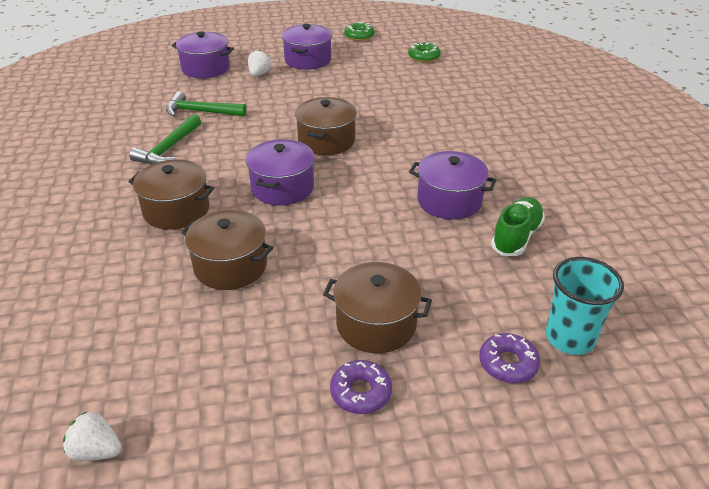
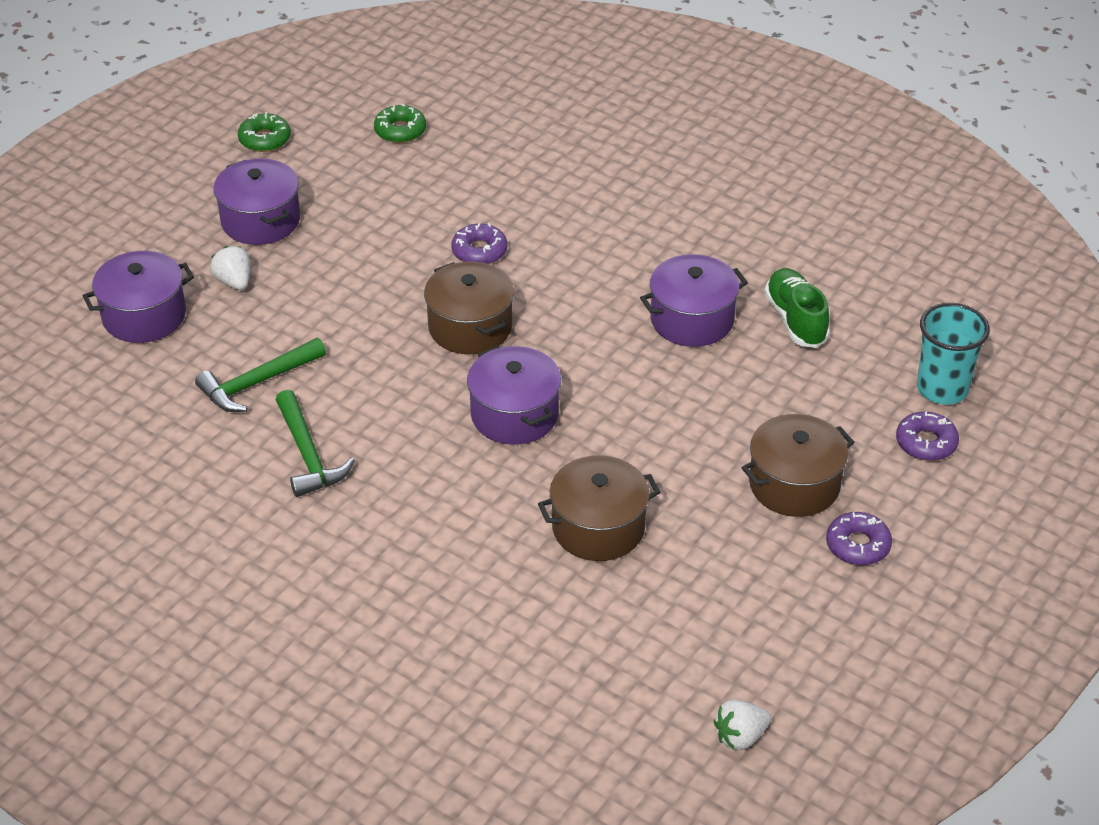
camera: 45 degrees left, 5 degrees up
(176, 210) = (448, 514): brown pot -> none
(383, 115) = (479, 251): none -> purple donut

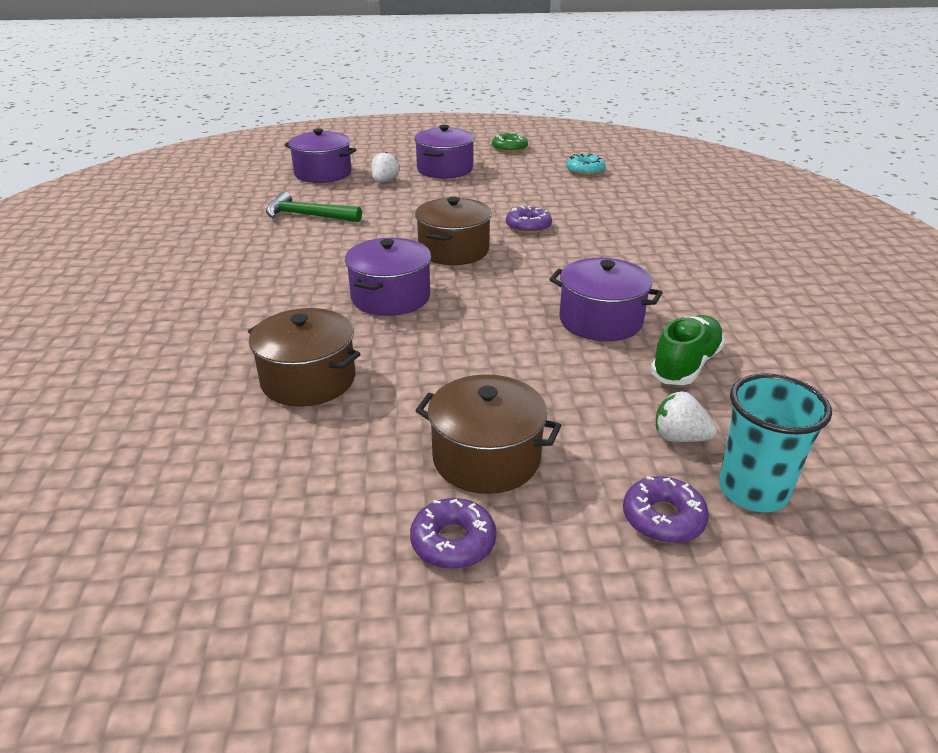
camera: 50 degrees right, 10 degrees down
(308, 455) = (260, 251): green hammer -> none
(400, 130) = (585, 171): green donut -> turquoise donut
(740, 737) = (80, 592): white strawberry -> white strawberry (679, 437)

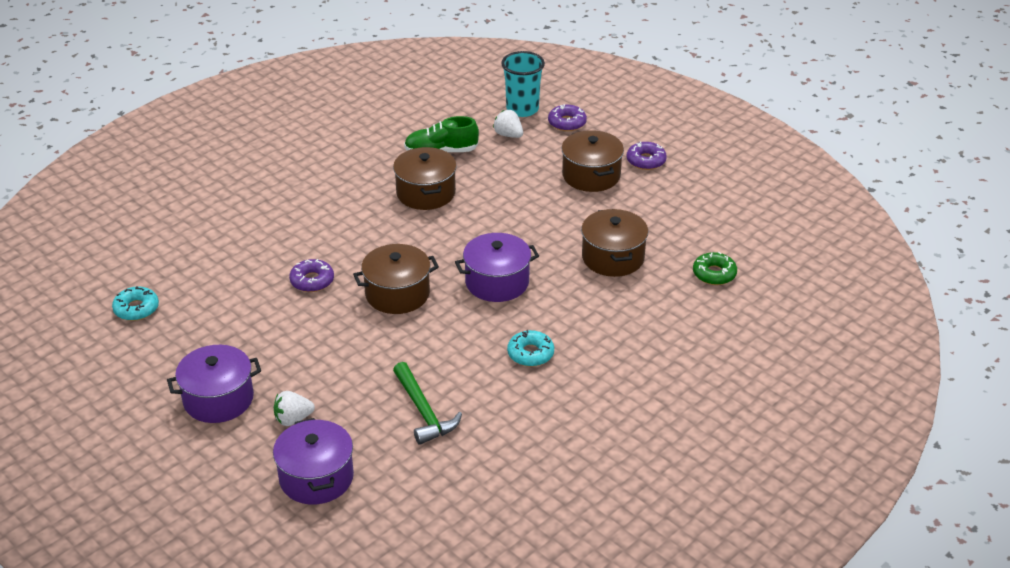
camera: 130 degrees left, 5 degrees up
(277, 273) = (530, 354): none -> turquoise donut
(509, 148) = (103, 390): green donut -> green donut (714, 274)
(600, 320) = (426, 193): purple pot -> brown pot
(679, 437) = (508, 135): white strawberry -> white strawberry turned 150 degrees clockwise

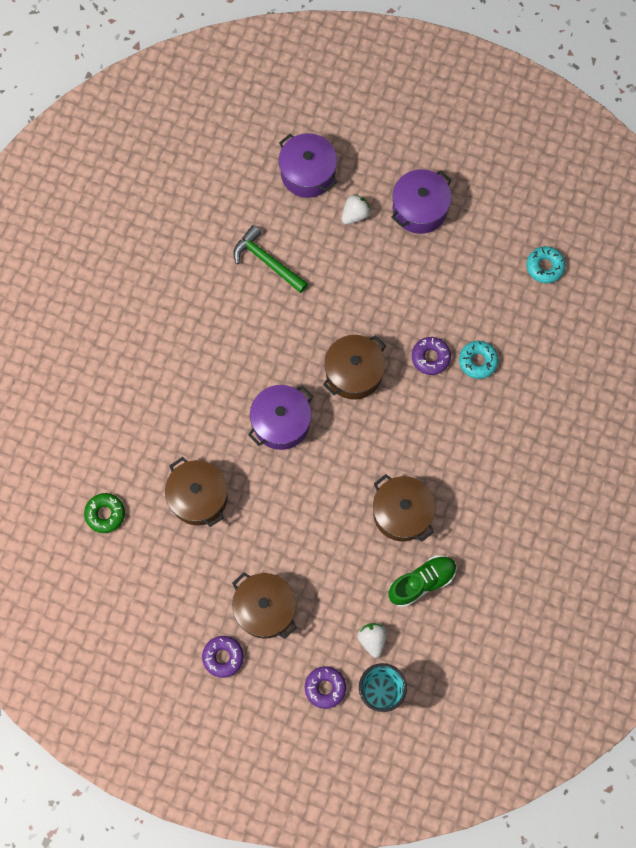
camera: 155 degrees right, 35 degrees up
(508, 135) = (372, 640): white strawberry -> white strawberry turned 120 degrees counterclockwise
(530, 354) = (216, 353): turquoise donut -> turquoise donut (478, 361)

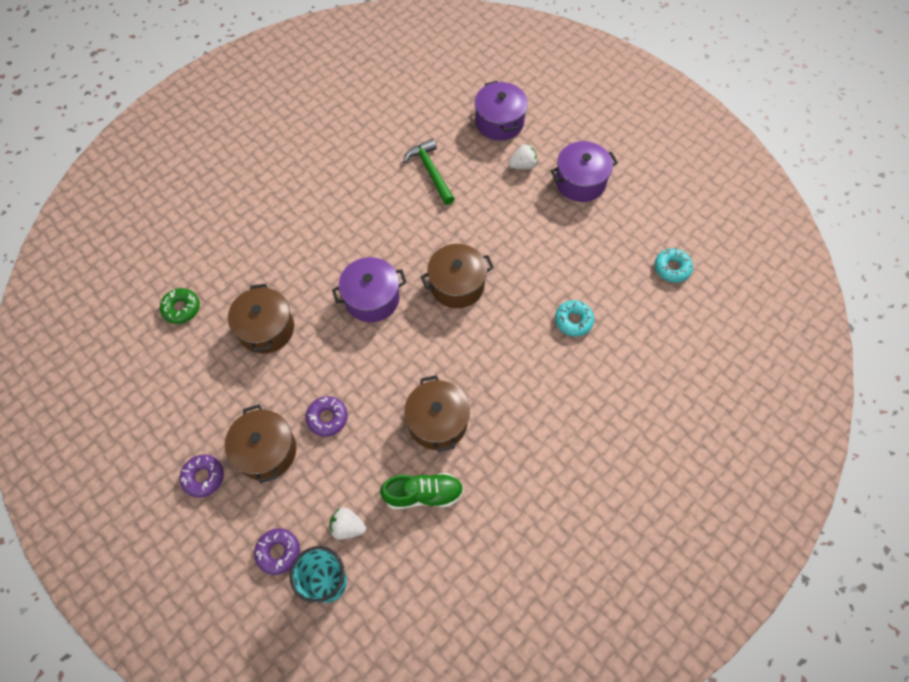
camera: 25 degrees right, 10 degrees down
(372, 640) = (348, 527): white strawberry -> white strawberry turned 90 degrees counterclockwise
(430, 357) = (532, 300): purple donut -> purple donut (327, 418)

